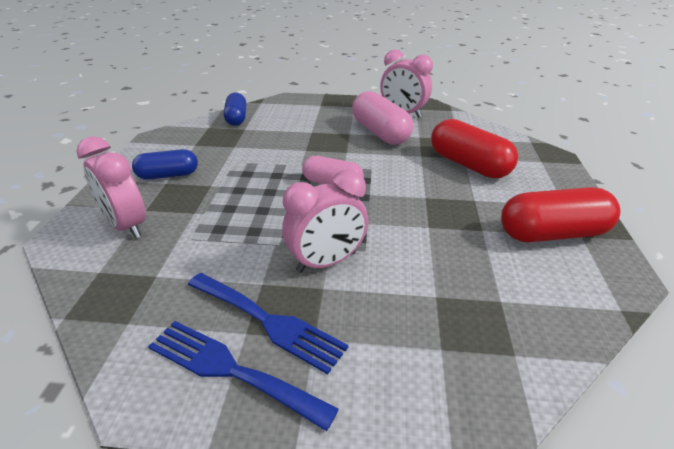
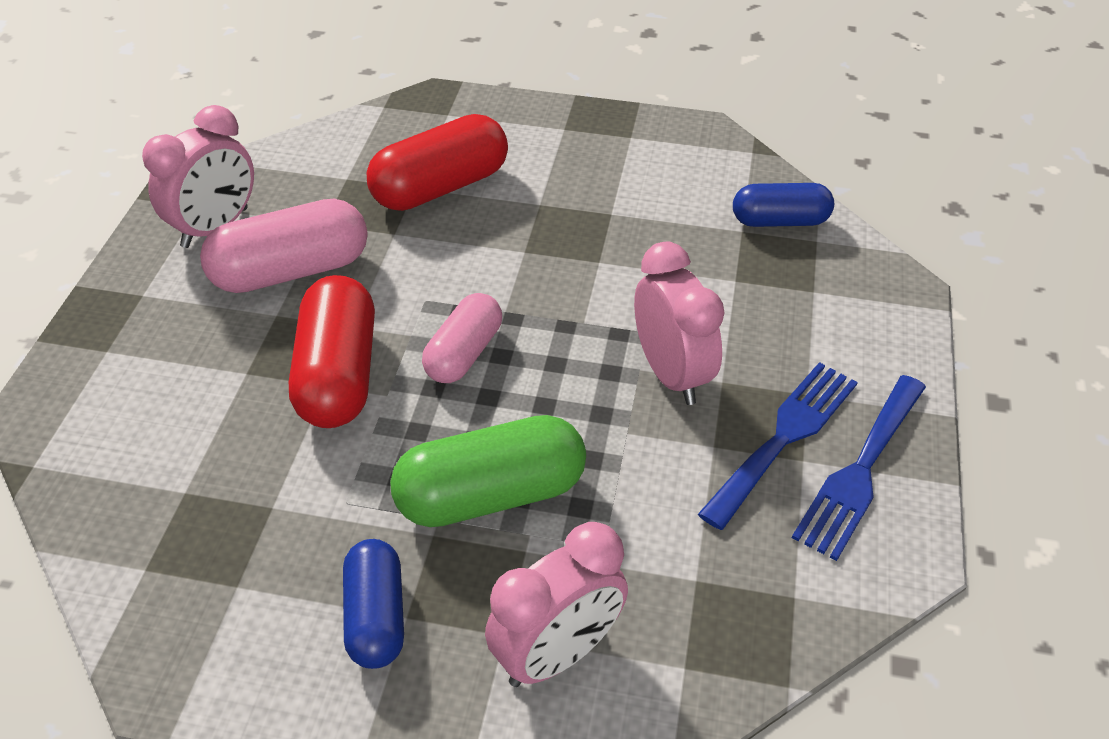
camera: 85 degrees left, 10 degrees up
(232, 199) = (490, 495): none -> green capsule
(236, 118) = (116, 511): blue capsule -> blue capsule (779, 221)
(552, 234) = (625, 157): red capsule -> red capsule (338, 374)

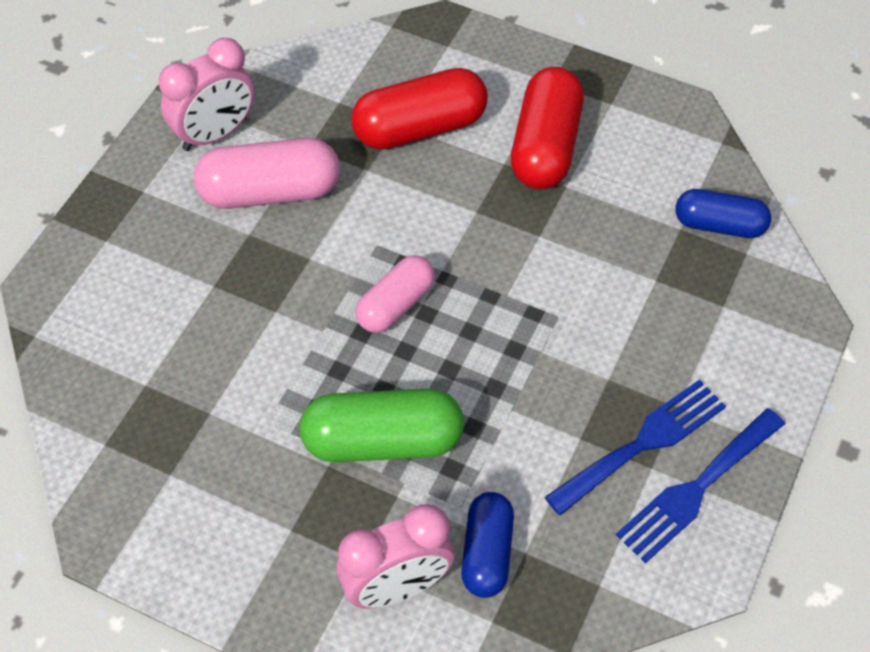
camera: 15 degrees right, 10 degrees up
(338, 374) = (287, 303): red capsule -> red capsule (545, 146)
(376, 617) = (268, 524): blue capsule -> blue capsule (487, 553)
(671, 374) = (566, 362): pink clock -> none

